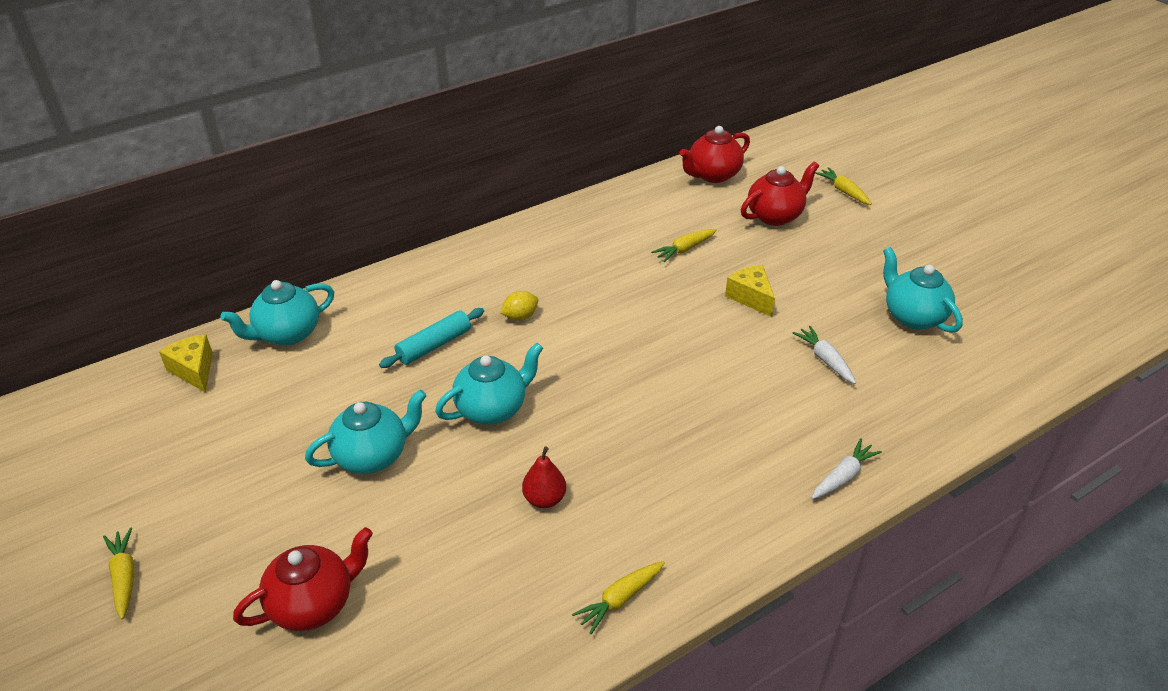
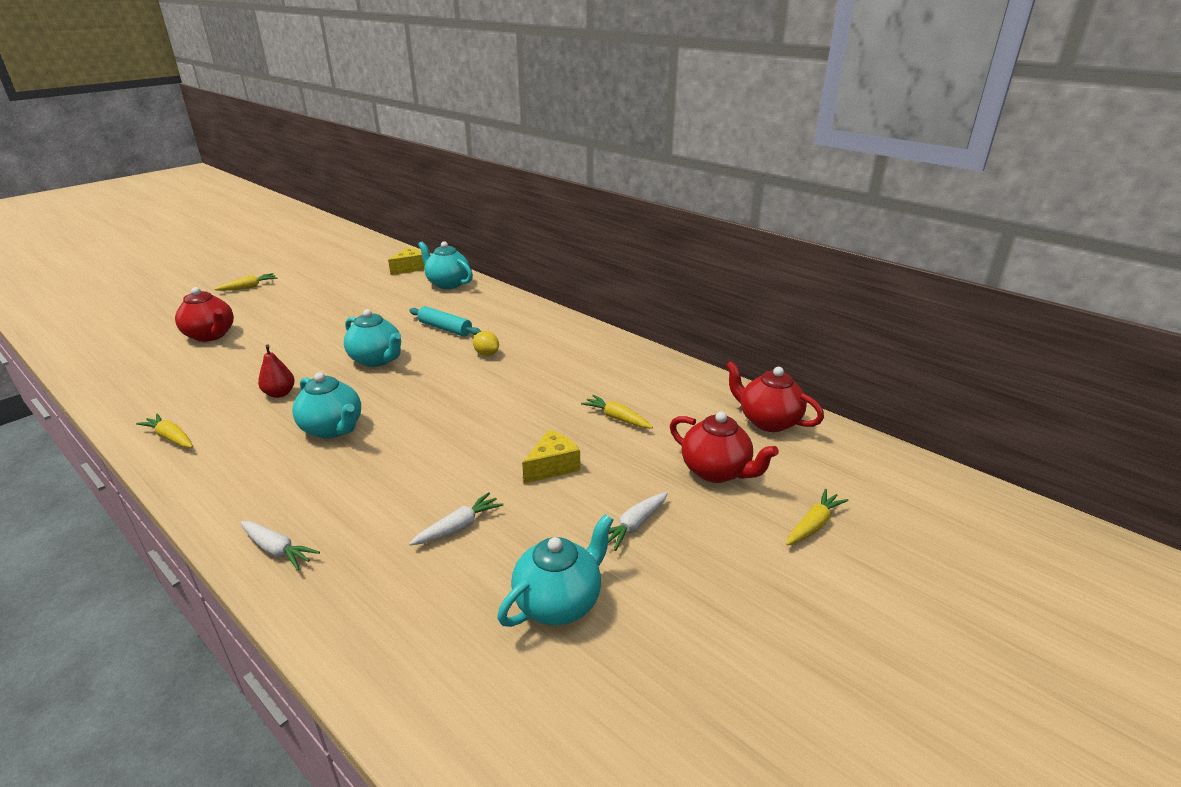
camera: 75 degrees right, 10 degrees down
(373, 456) = (331, 329): turquoise teapot -> turquoise teapot (333, 429)
(835, 268) = (634, 525): none -> white carrot

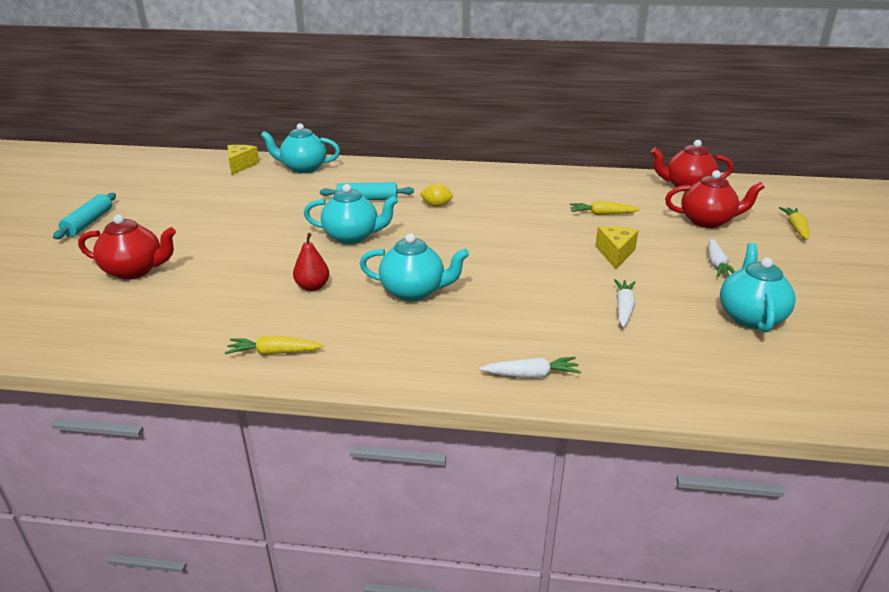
camera: 35 degrees left, 0 degrees up
(249, 287) = (89, 223): yellow carrot -> turquoise rolling pin

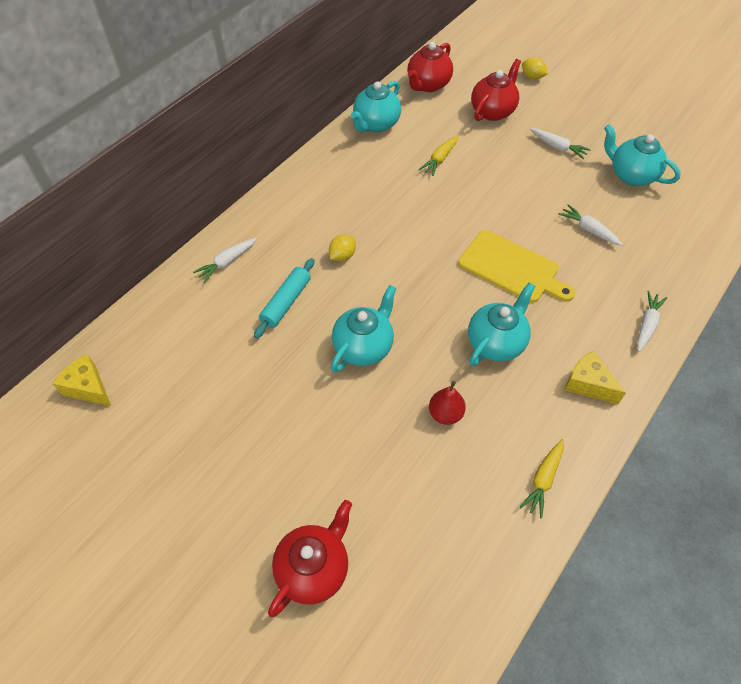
camera: 60 degrees left, 25 degrees up
(89, 223) = (138, 603): turquoise rolling pin -> none
(303, 168) = (153, 328): turquoise teapot -> turquoise teapot (376, 124)
(383, 172) = (226, 263): none -> white carrot
(514, 278) = (512, 268): none -> yellow cutting board
(615, 254) = (510, 190): yellow cheese -> yellow cheese (588, 384)
(795, 228) = (532, 77): yellow carrot -> yellow lemon

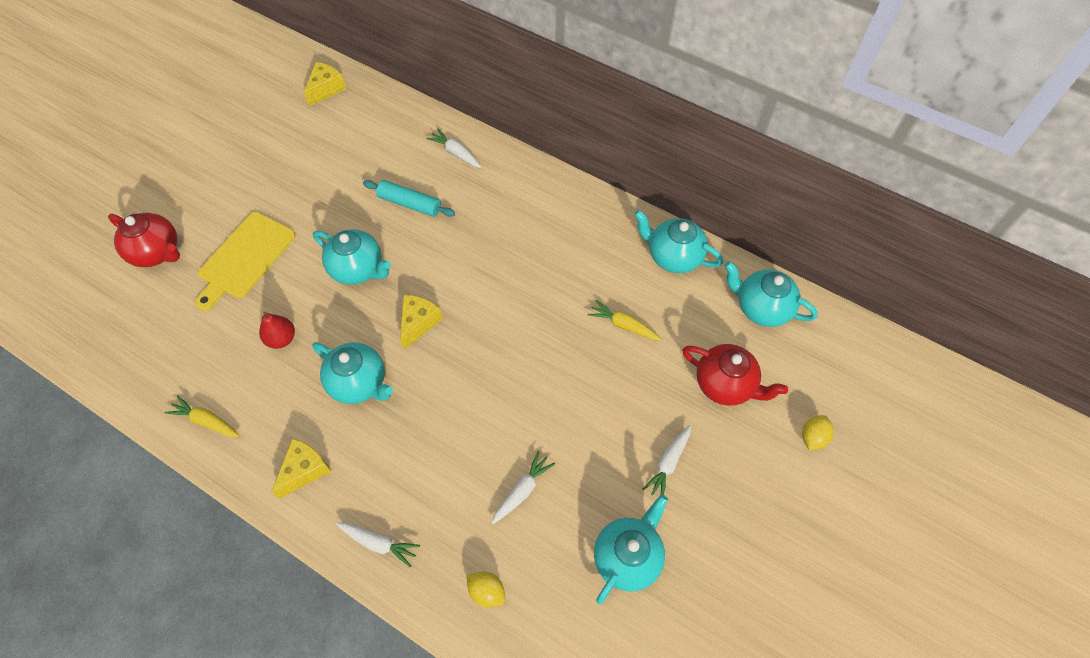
camera: 85 degrees right, 5 degrees up
(342, 256) = (468, 242): yellow lemon -> yellow lemon (487, 591)
(428, 85) = (761, 308): red teapot -> turquoise teapot
(431, 296) = (418, 323): none -> yellow cheese
(512, 268) = (458, 400): yellow cutting board -> yellow cutting board (245, 258)

